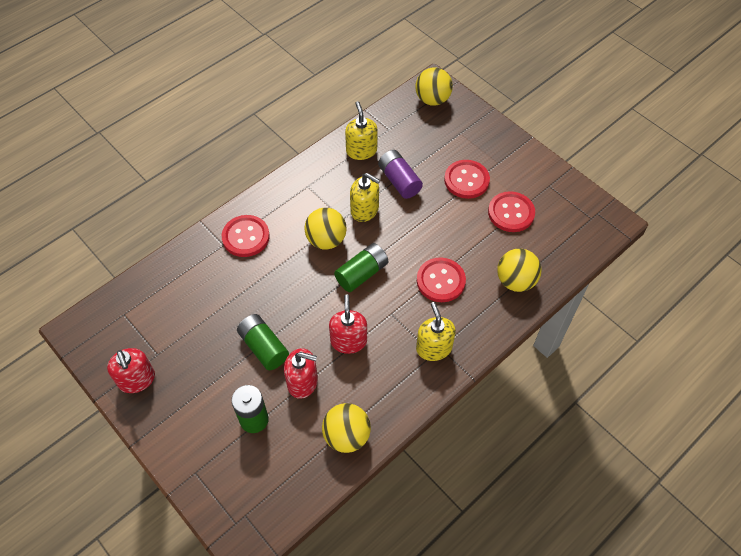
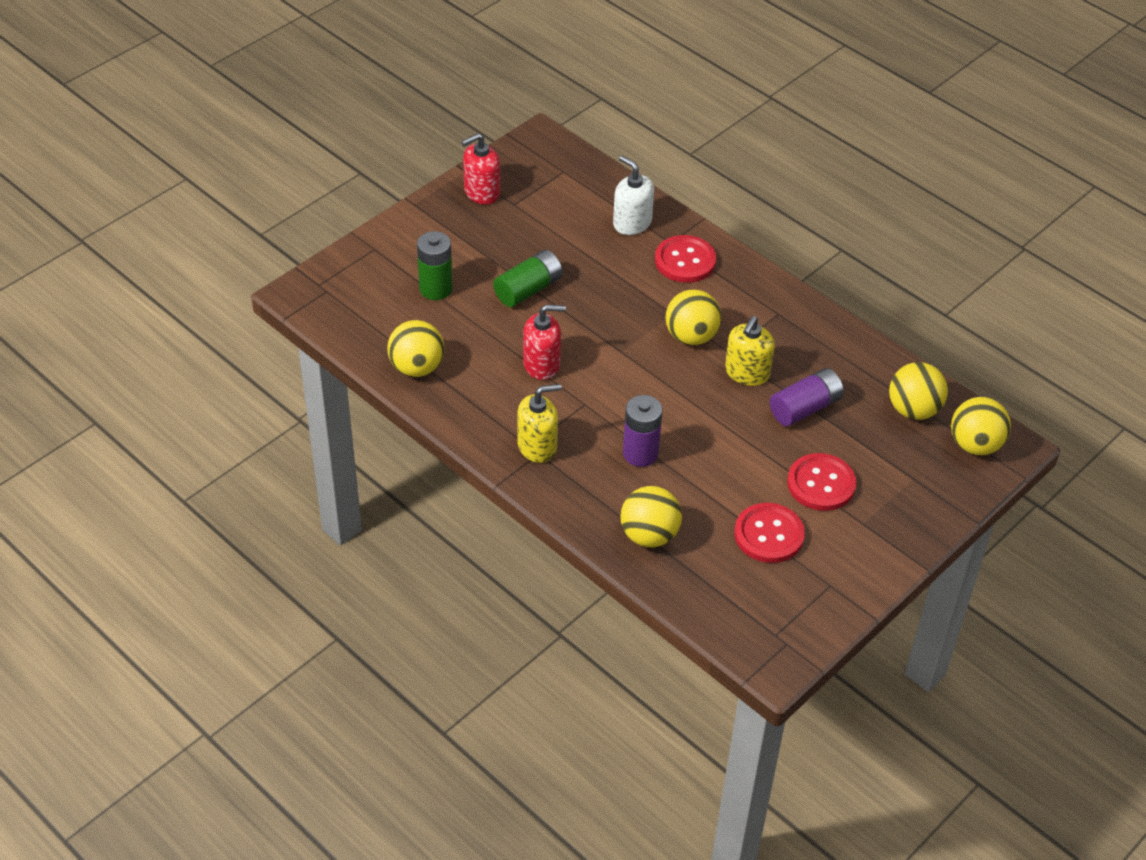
camera: 85 degrees right, 10 degrees down
(197, 269) = (632, 223): none -> white soap dispenser
(302, 382) = (484, 326): red soap dispenser -> none
(361, 150) = (853, 366): yellow soap dispenser -> none
(362, 273) = (642, 373): green battery -> none
(402, 125) = (913, 410): none -> yellow ball
(440, 281) = (640, 453): red button -> purple battery

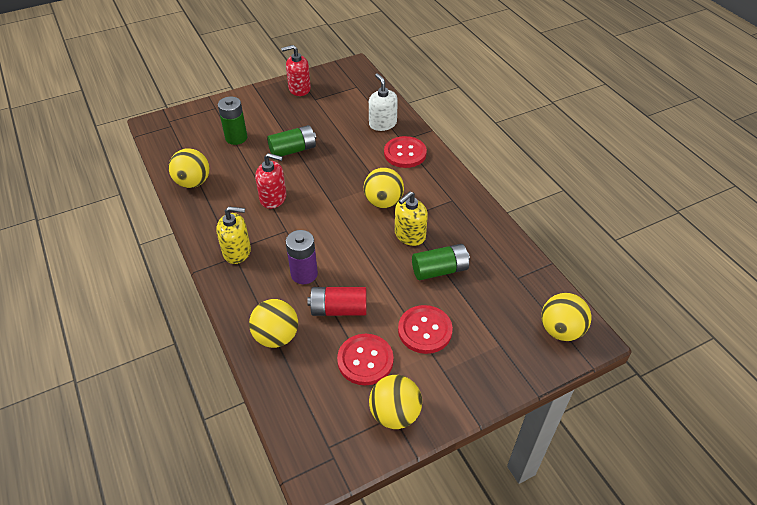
camera: 20 degrees right, 0 degrees up
(707, 485) = (339, 309): none -> red battery
(805, 408) = (440, 270): purple battery -> green battery
(913, 410) = (522, 291): yellow ball -> yellow ball (395, 414)

